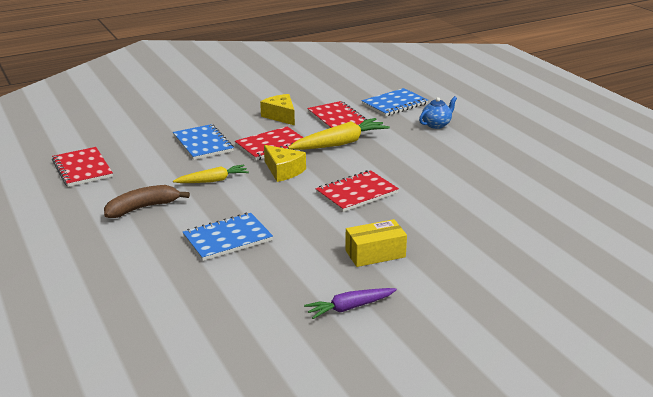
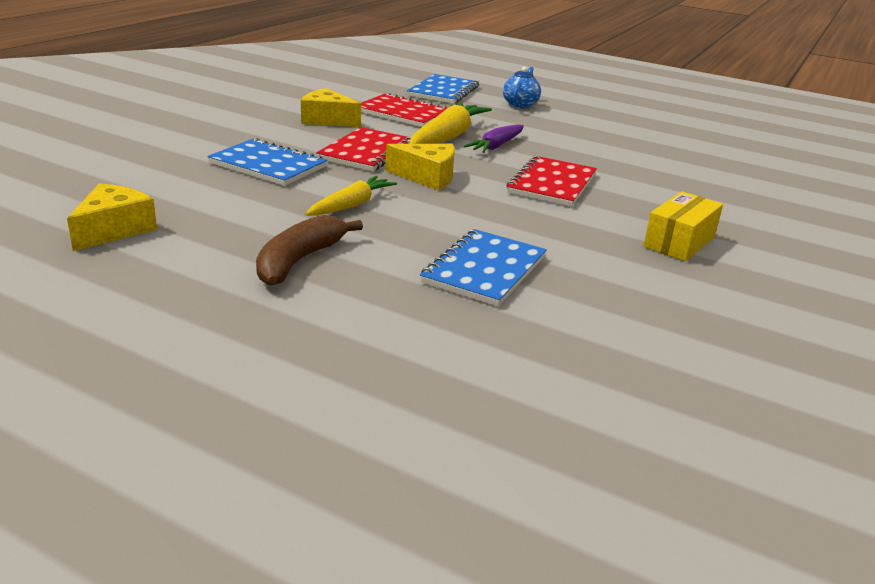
camera: 35 degrees left, 0 degrees up
(82, 168) = (114, 229): red notebook -> yellow cheese
(349, 307) = (757, 309): purple carrot -> purple carrot (496, 146)

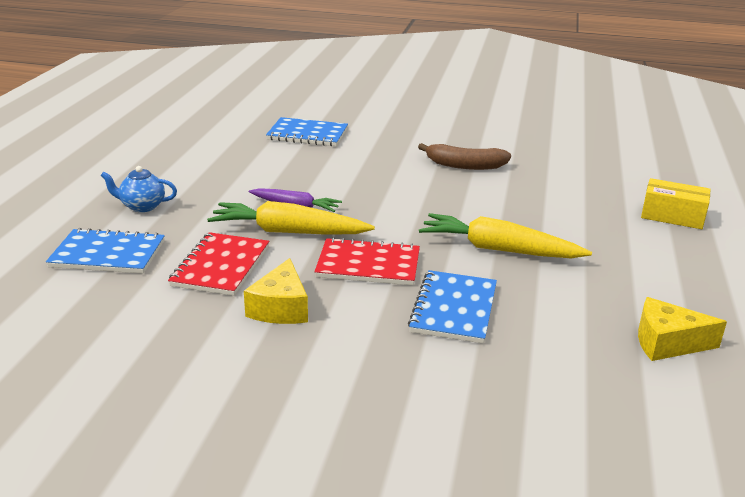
camera: 105 degrees left, 0 degrees up
(299, 261) = (609, 250): brown banana -> brown banana (465, 165)
(351, 205) = (498, 249): yellow carrot -> yellow carrot, size x1.61
(427, 177) = (405, 228): yellow cheese -> none
(484, 270) = (543, 191): blue notebook -> blue notebook (307, 134)
(552, 184) = (370, 180): red notebook -> none
(679, 242) = (435, 141): yellow box -> yellow box (672, 216)

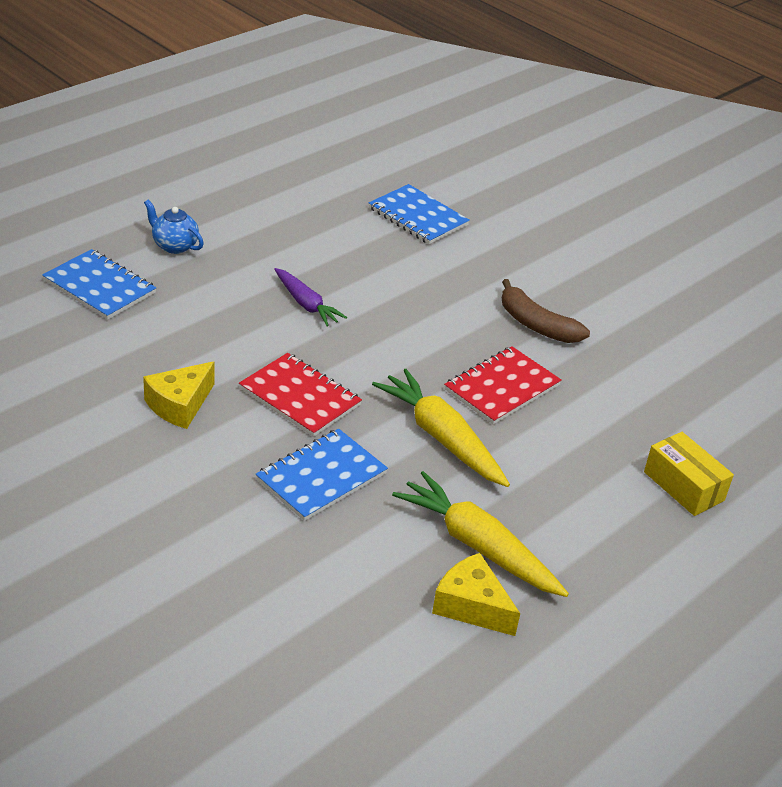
camera: 30 degrees right, 10 degrees up
(221, 266) = (175, 340): red notebook -> red notebook (502, 388)
(288, 232) = (269, 329): yellow carrot -> yellow carrot (477, 545)

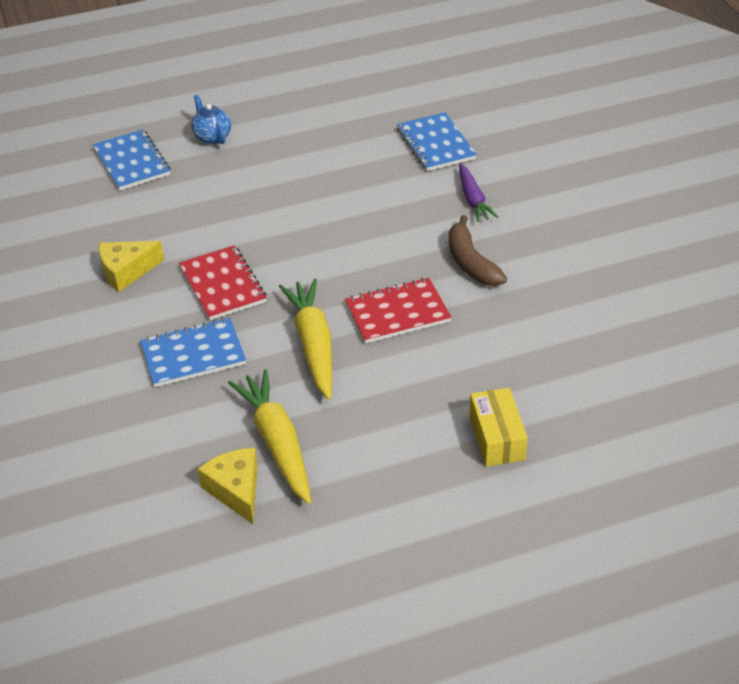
camera: 30 degrees right, 5 degrees up
(306, 304) = (283, 206): purple carrot -> purple carrot (473, 199)

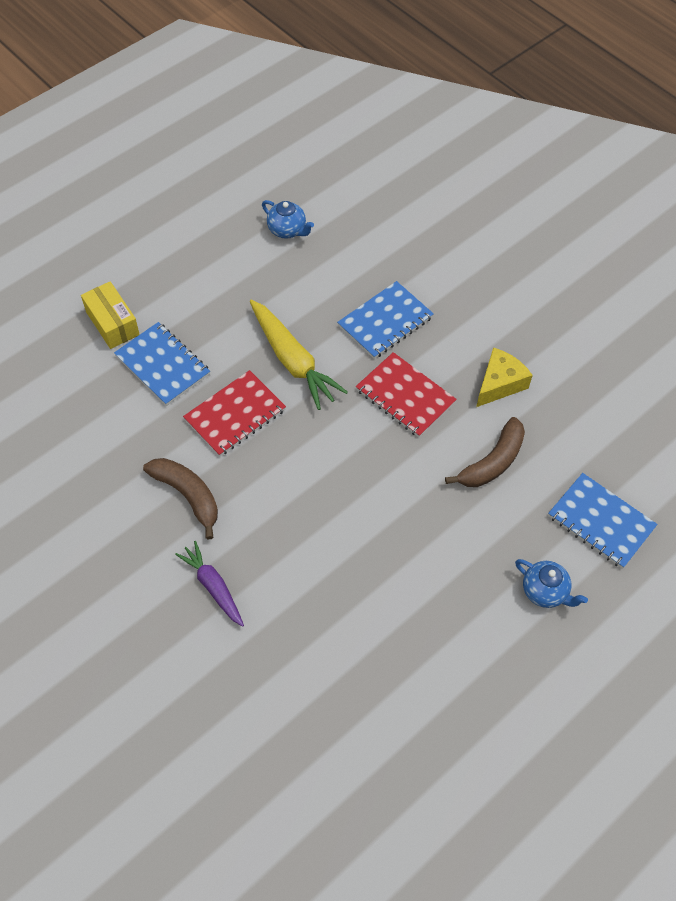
camera: 155 degrees right, 15 degrees up
(184, 218) = (492, 462): none -> brown banana
(236, 490) = (287, 230): yellow cheese -> blue teapot
(277, 442) = (277, 271): yellow carrot -> none
(436, 144) = (287, 668): blue notebook -> blue notebook (162, 365)

